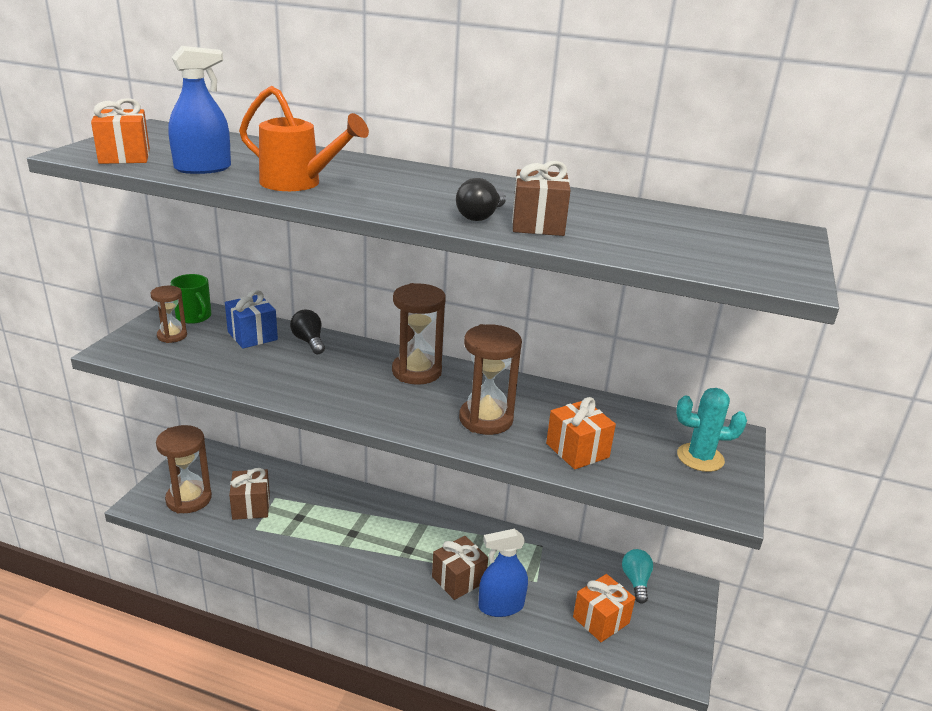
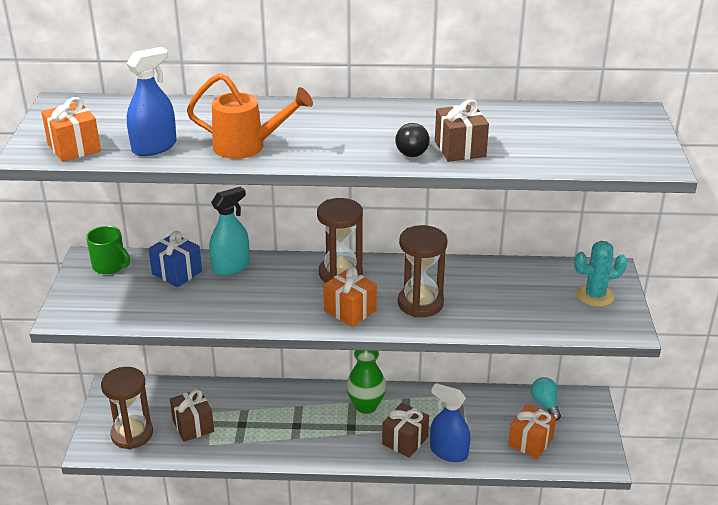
camera: 15 degrees left, 5 degrees up
(172, 336) = (105, 290): brown hourglass -> none
(309, 341) = (231, 266): black light bulb -> turquoise spray bottle
(435, 531) = (366, 406): none -> green vase
(501, 606) = (448, 452): blue spray bottle -> blue spray bottle turned 60 degrees clockwise
(577, 450) = (503, 312): orange gift -> orange gift (350, 310)

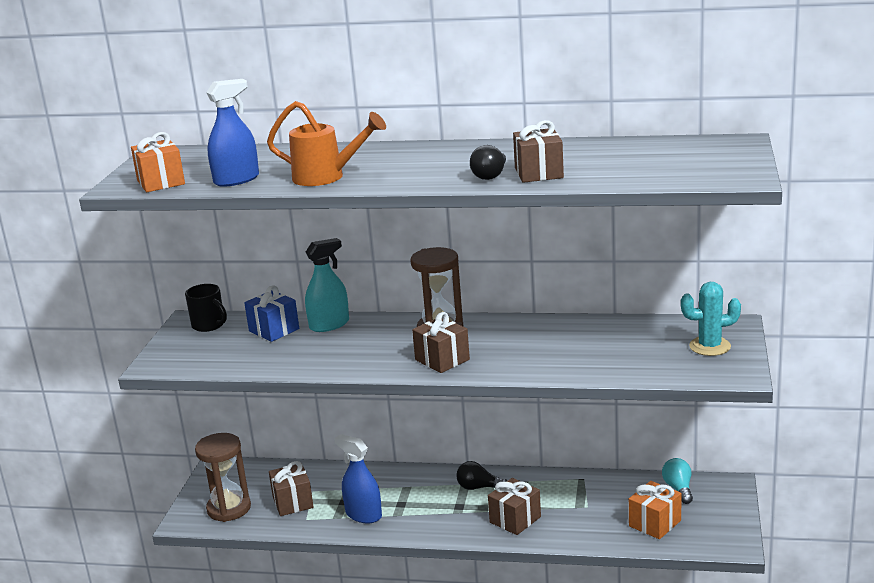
camera: 10 degrees right, 10 degrees down
(110, 266) = (209, 325): green mug -> black mug
(350, 310) = (442, 360): orange gift -> brown gift
(366, 406) = (479, 487): green vase -> black light bulb
(420, 303) = (518, 354): brown hourglass -> none
(448, 452) = (561, 531): blue spray bottle -> blue spray bottle (363, 514)

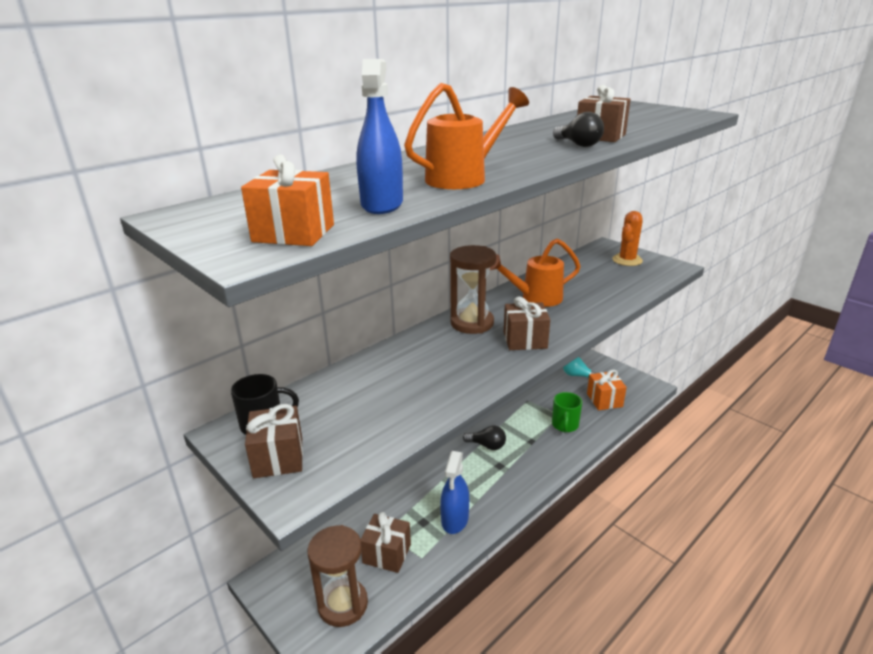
camera: 55 degrees left, 5 degrees up
(274, 330) = (342, 392): blue gift -> none
(329, 325) = (381, 362): turquoise spray bottle -> none
(363, 514) = (455, 519): blue spray bottle -> blue spray bottle turned 60 degrees counterclockwise
(479, 487) = (487, 445): black light bulb -> black light bulb turned 120 degrees counterclockwise
(515, 519) = (544, 449): brown gift -> brown gift (278, 457)
(531, 336) = (535, 298): none -> orange watering can
(571, 516) = (565, 425): none -> green mug
(710, 346) = (627, 260): turquoise cactus -> orange cactus

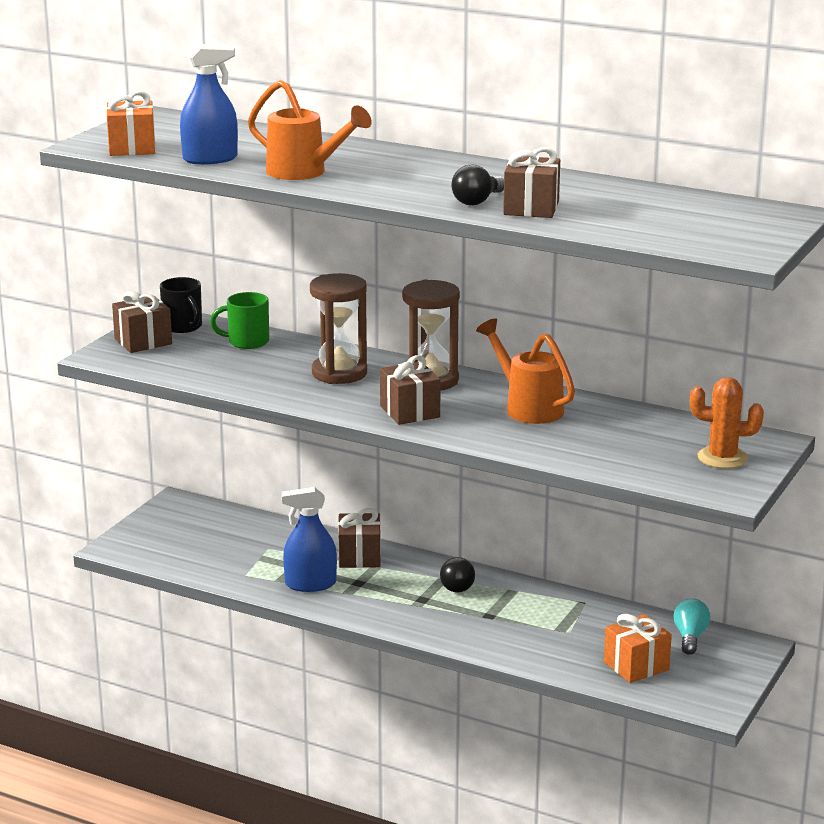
camera: 70 degrees right, 5 degrees down
(343, 604) = (167, 546): brown hourglass -> brown hourglass (339, 373)
(387, 554) = (240, 555): brown gift -> brown gift (359, 557)
(565, 425) = (544, 638): green mug -> green mug (247, 342)

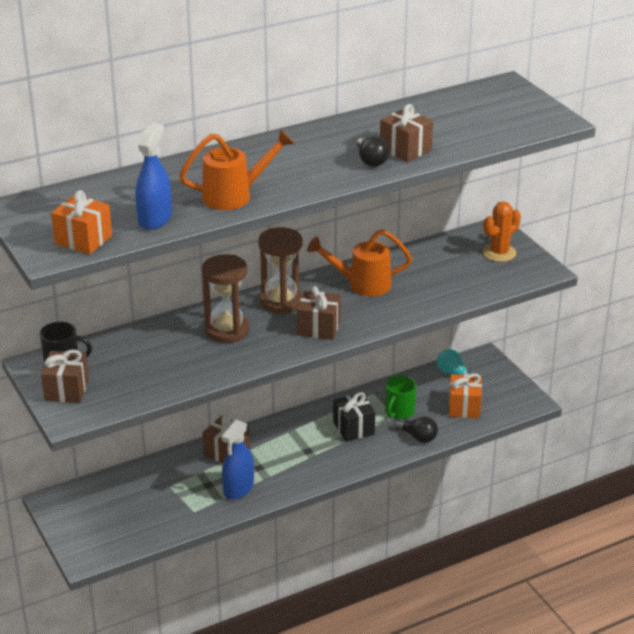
camera: 55 degrees left, 10 degrees up
(247, 342) = (127, 346): green mug -> green mug (399, 412)
(457, 585) = (306, 429): black light bulb -> black light bulb (418, 437)
(498, 611) = (353, 428): none -> black gift

